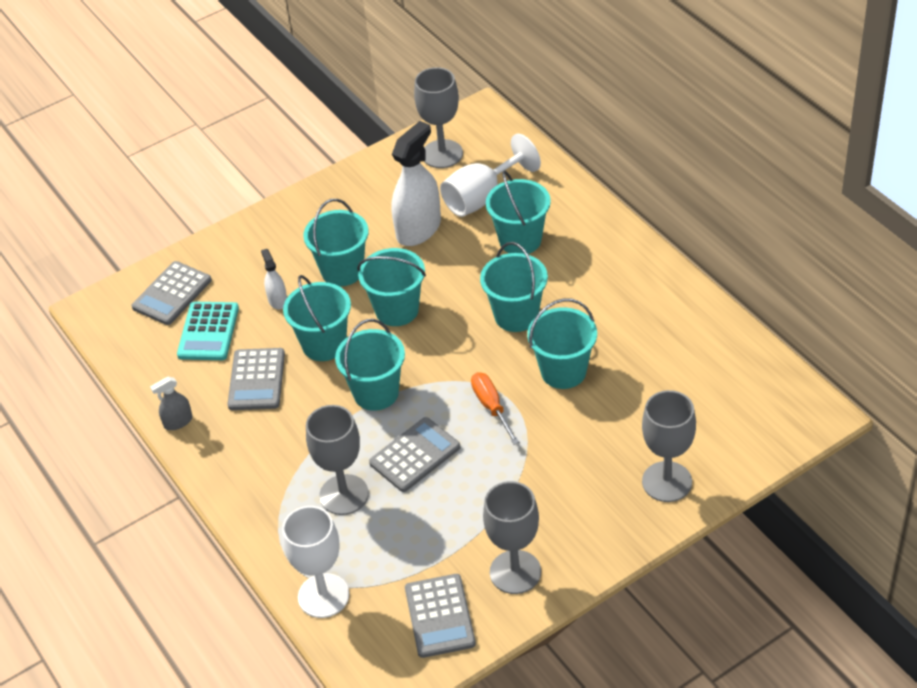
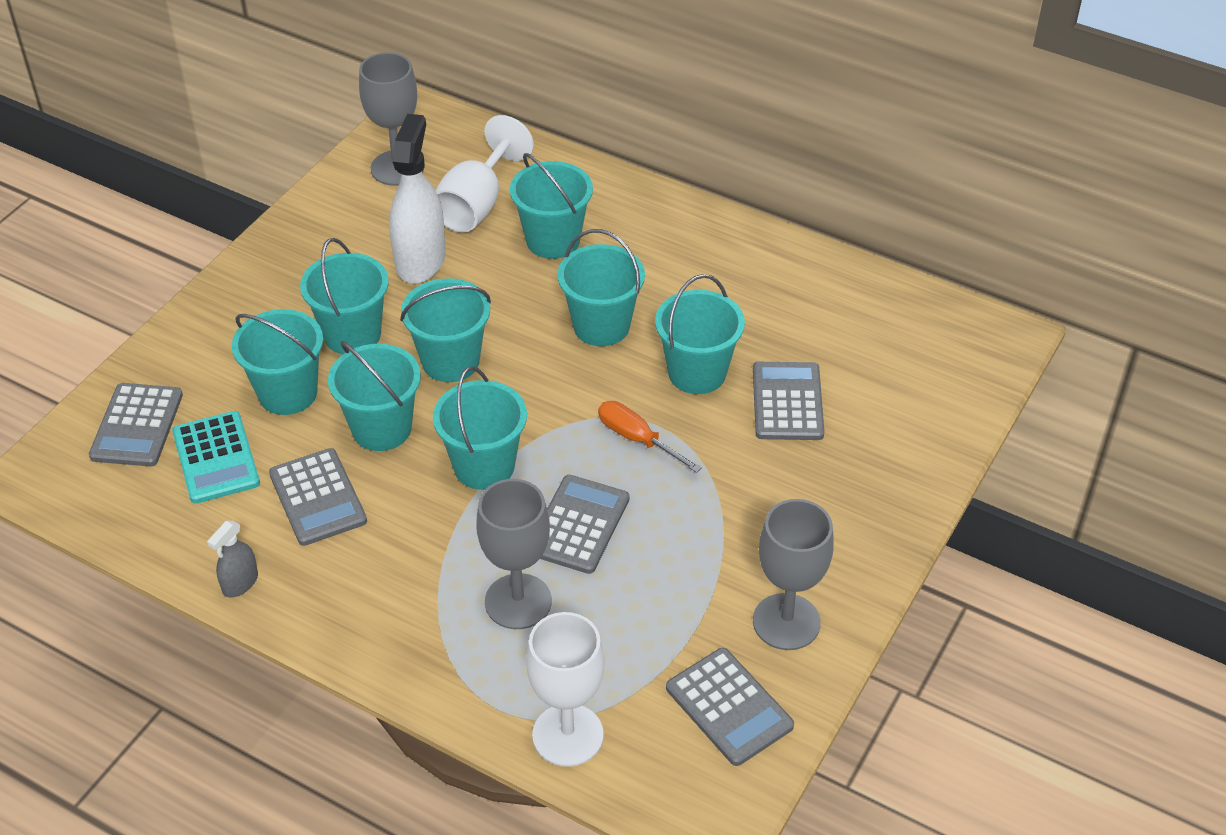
camera: 30 degrees left, 0 degrees up
(277, 300) = (287, 393): white spray bottle -> turquoise bucket
(616, 414) = (787, 402): none -> grey calculator
(667, 482) = (893, 460): grey goblet -> none

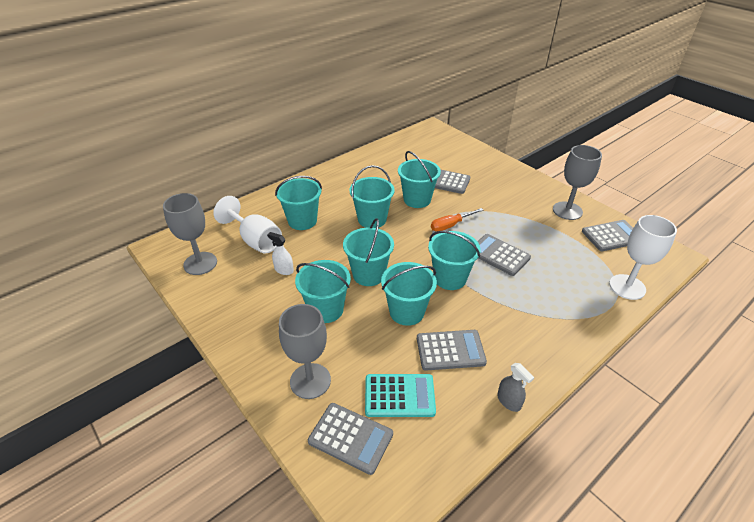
camera: 70 degrees left, 5 degrees down
(287, 393) = (359, 348): turquoise bucket -> none
(420, 260) = (284, 270): white spray bottle -> white spray bottle, size x0.49
(518, 601) = (543, 285): grey goblet -> grey goblet (310, 381)

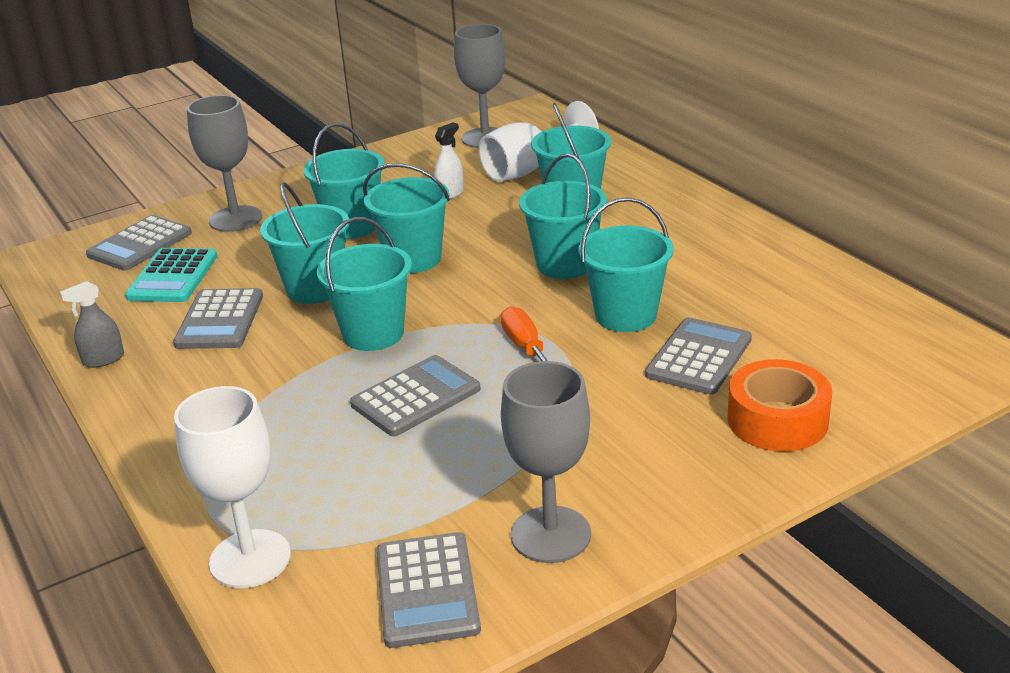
camera: 100 degrees right, 10 degrees down
(481, 165) = (777, 420): none -> orange tape

